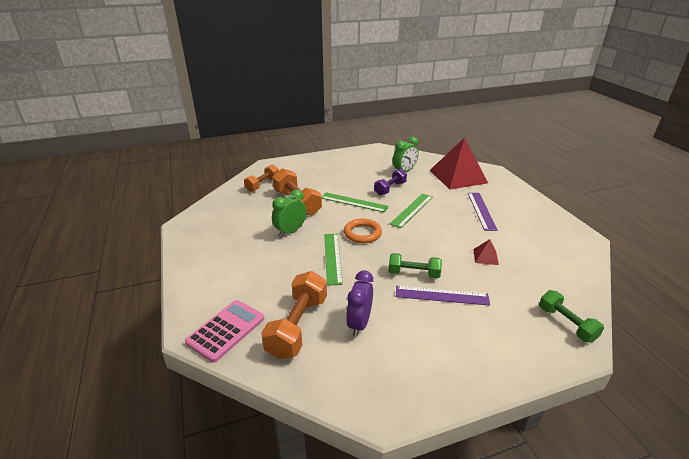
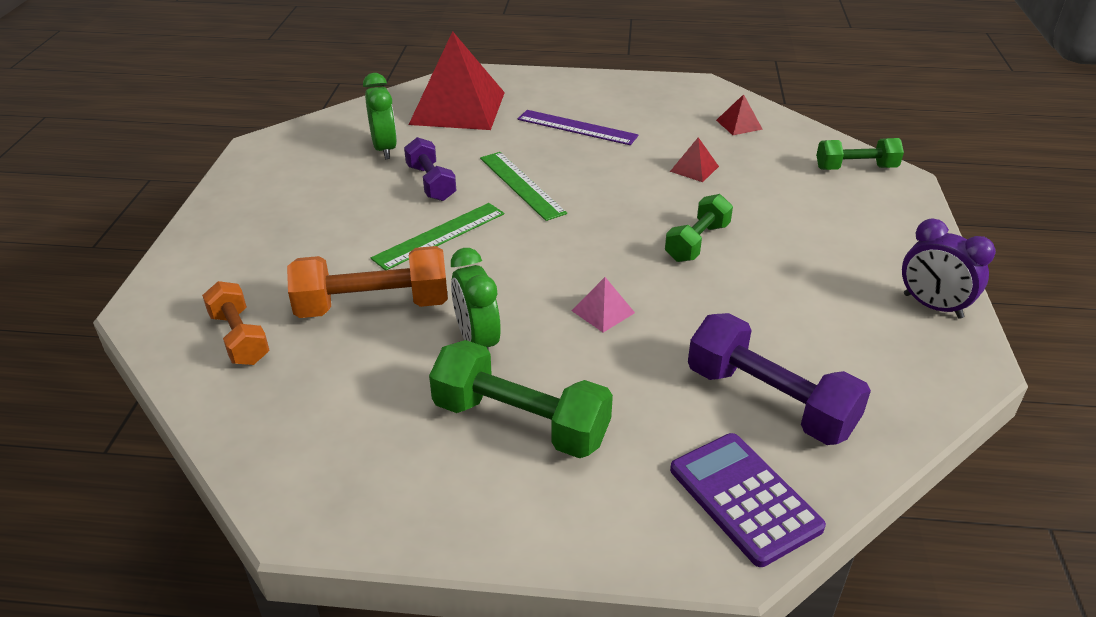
camera: 65 degrees left, 5 degrees up
(226, 330) = (744, 498): pink calculator -> purple calculator
(247, 255) = (520, 422): none -> green dumbbell
(297, 326) = (769, 401): orange dumbbell -> purple dumbbell
(332, 258) = (603, 311): green ruler -> pink pyramid
(359, 324) = (790, 332): purple clock -> purple clock (932, 306)
(362, 233) = (552, 257): orange ring -> none
(441, 295) = (761, 236): purple ruler -> none
(557, 262) = (739, 124): none -> red pyramid

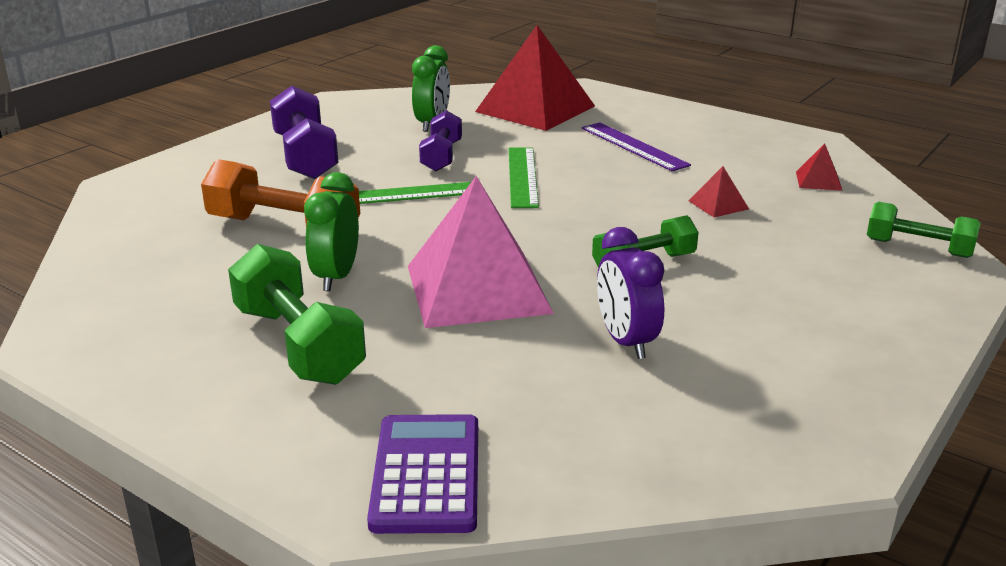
camera: 30 degrees right, 10 degrees down
(240, 338) = (159, 220): orange dumbbell -> none
(603, 311) = (477, 289): pink pyramid -> pink pyramid, size x2.48
(769, 401) = (554, 409): purple dumbbell -> purple dumbbell (305, 156)
(932, 306) = (857, 392): purple clock -> purple clock (626, 341)

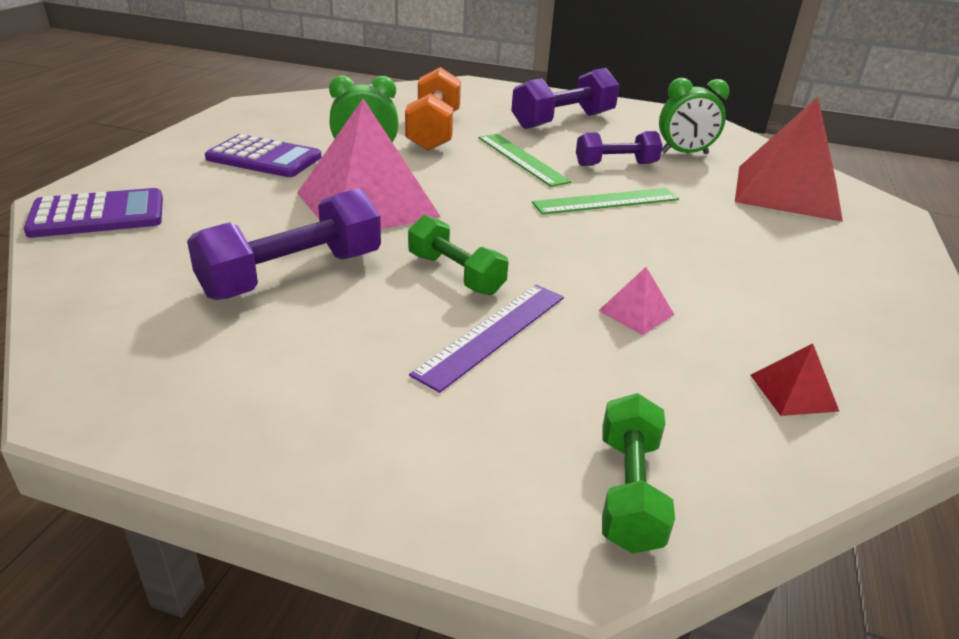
camera: 70 degrees right, 5 degrees up
(298, 344) = (264, 158): green dumbbell -> purple calculator
(626, 341) = (293, 275): purple clock -> purple dumbbell
(633, 146) = (751, 251): purple ruler -> purple ruler (492, 334)
(718, 205) = (636, 312): red pyramid -> pink pyramid

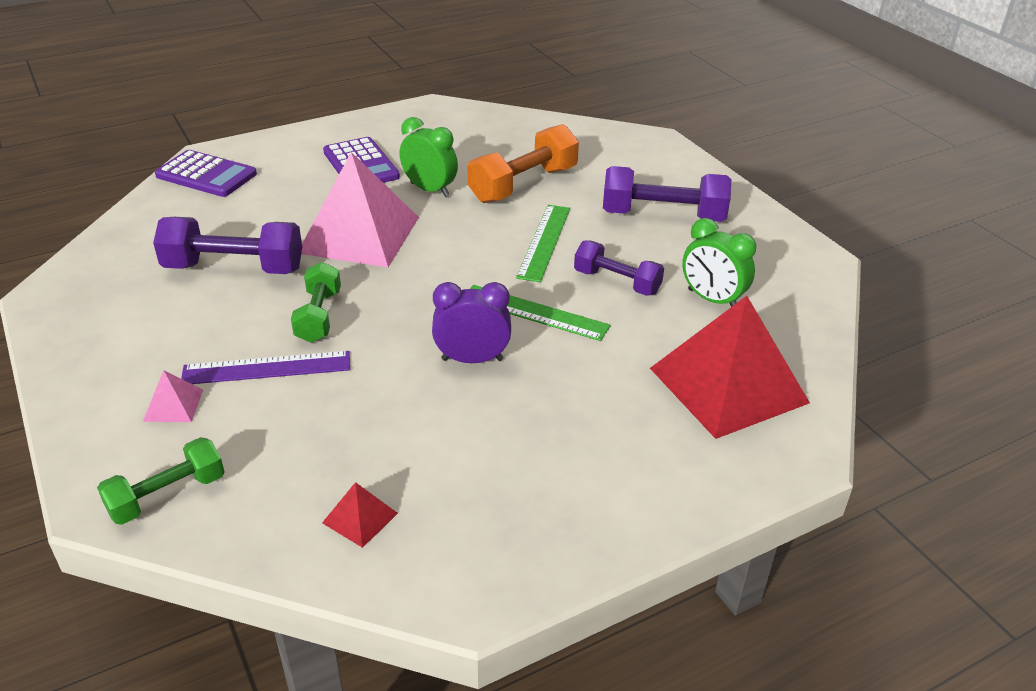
camera: 45 degrees right, 5 degrees up
(630, 247) = (472, 359): none -> purple clock
(636, 312) = (374, 407): pink pyramid -> pink pyramid (173, 405)

